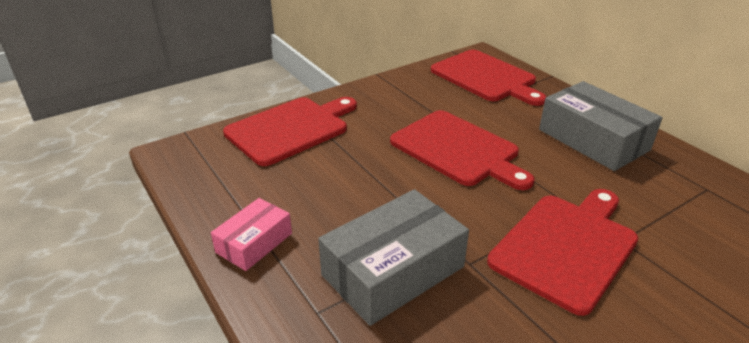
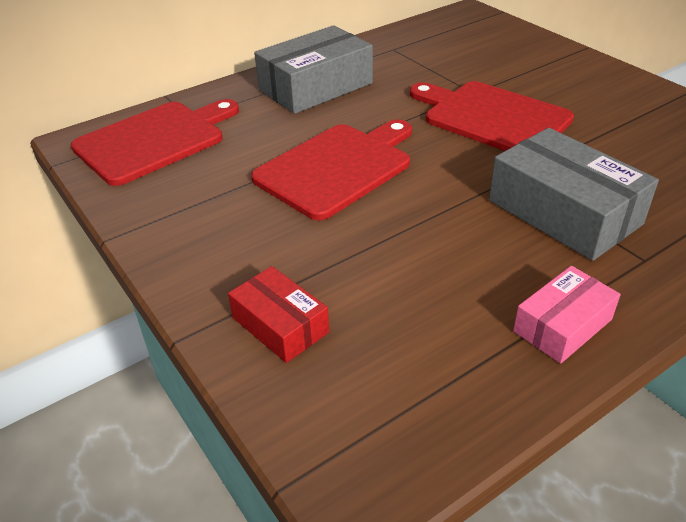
camera: 90 degrees left, 5 degrees up
(254, 243) = (562, 325): pink box -> pink box turned 75 degrees counterclockwise
(291, 129) = (280, 325): red cutting board -> red box

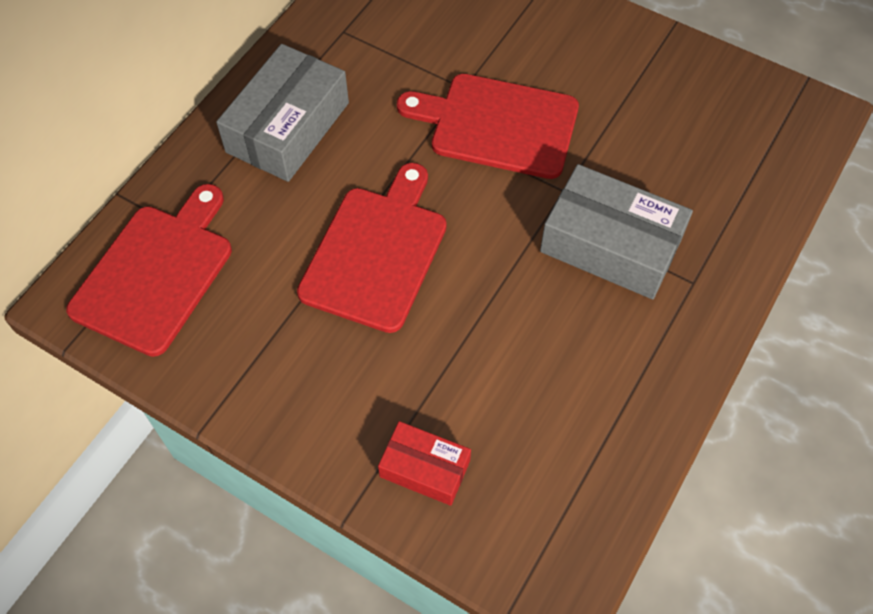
camera: 25 degrees left, 20 degrees up
(562, 325) = (651, 382): pink box -> none

